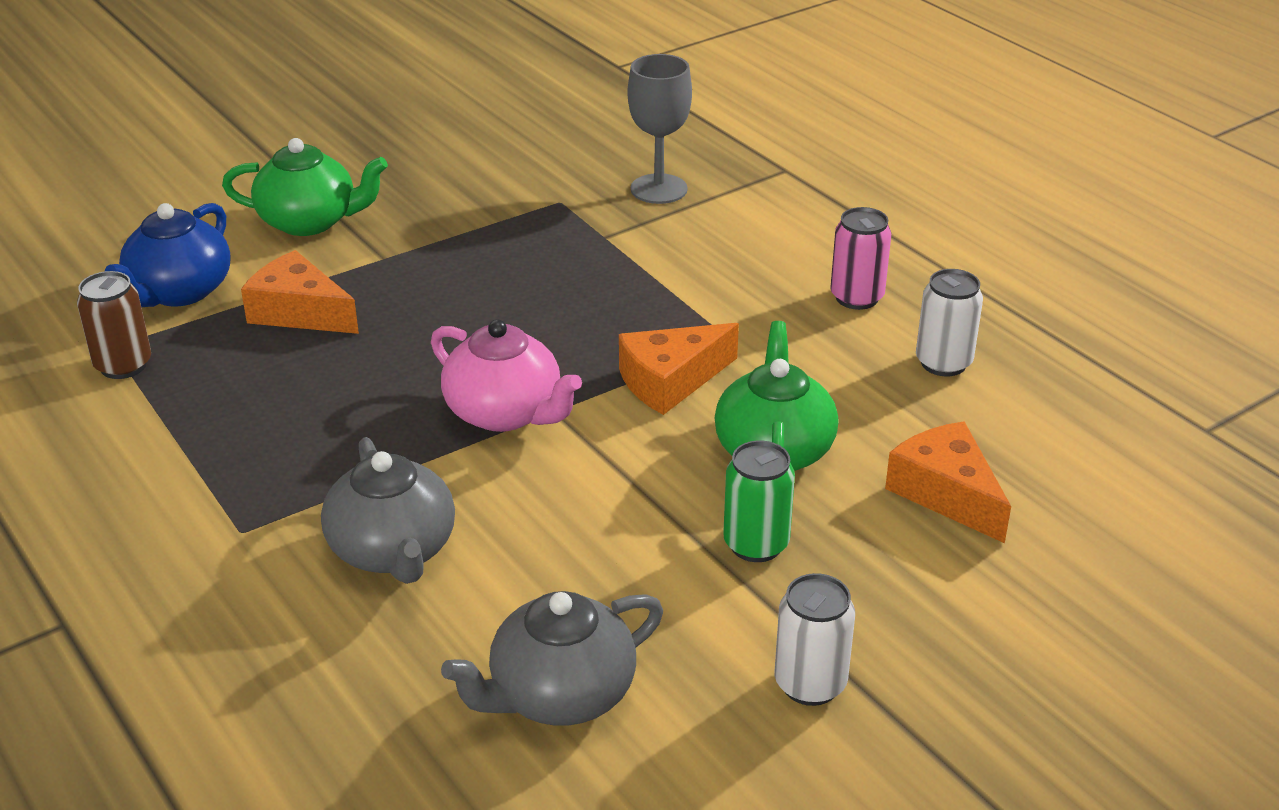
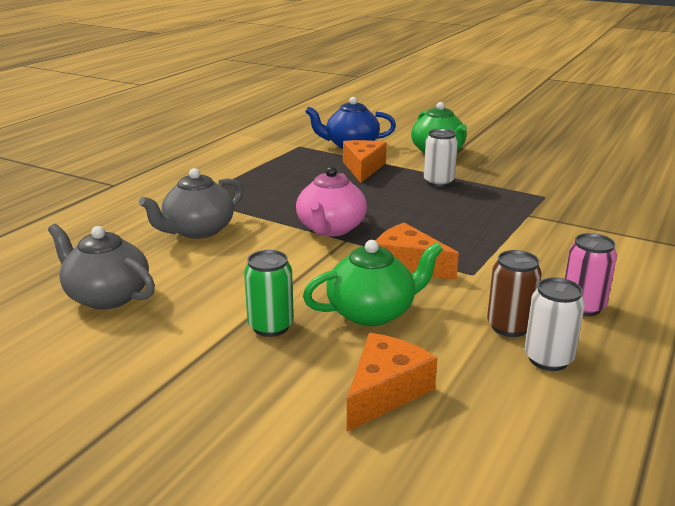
camera: 65 degrees right, 10 degrees down
(123, 365) = (288, 150): brown can -> brown can (509, 327)
(659, 189) = (603, 217): grey goblet -> none
(810, 684) = (145, 374): white can -> white can (438, 182)

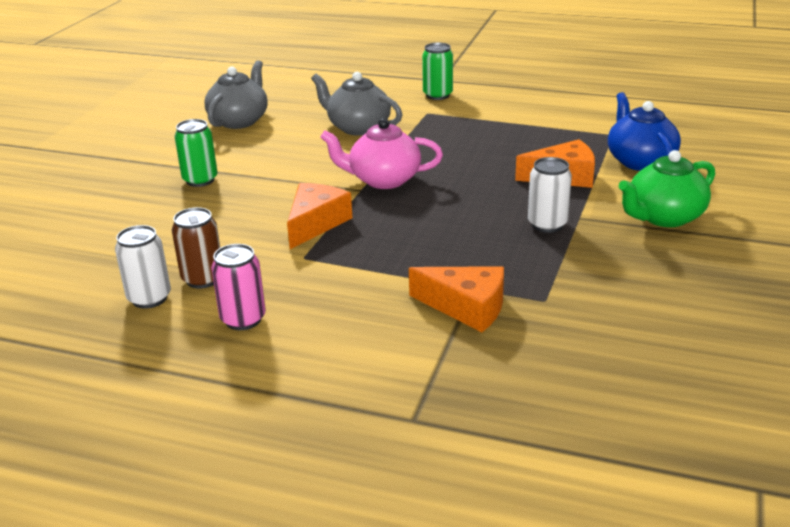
camera: 80 degrees right, 5 degrees up
(153, 190) = (437, 95): none -> green can
(372, 312) = (224, 215): green teapot -> none
(385, 391) = (112, 231): orange cheese -> orange cheese (466, 307)

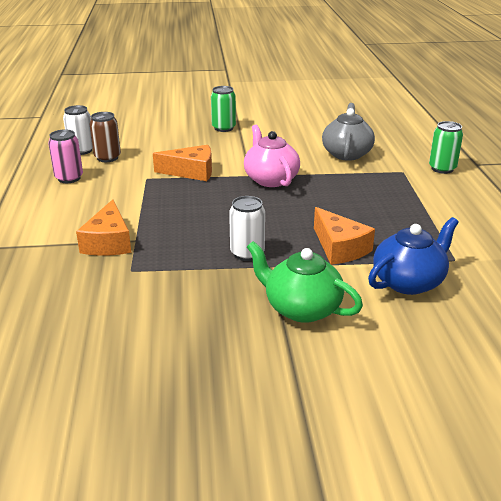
camera: 65 degrees right, 0 degrees up
(239, 121) = (317, 117): grey teapot -> none

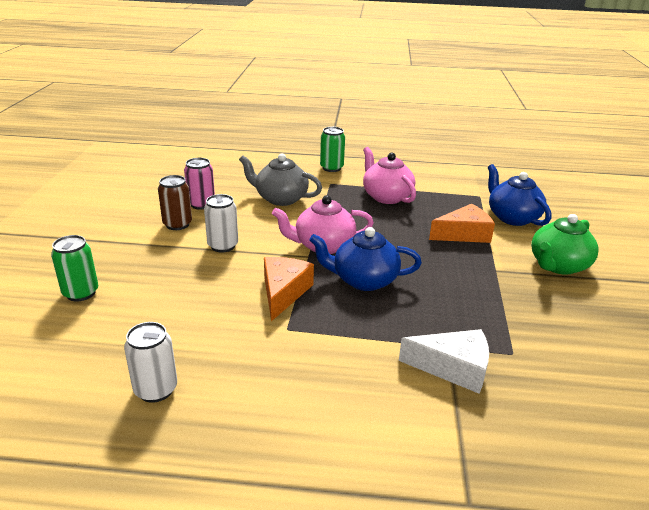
camera: 80 degrees left, 0 degrees up
(69, 178) = (258, 404): pink can -> pink can (201, 204)
(107, 158) = (201, 361): brown can -> brown can (177, 224)
(108, 242) = (453, 368): orange cheese -> white cheese
(221, 200) = (363, 280): none -> blue teapot
(223, 128) = (162, 256): green can -> green can (81, 293)
(247, 253) = (475, 279): white can -> white can (223, 246)
(397, 201) = (386, 196): none -> pink teapot

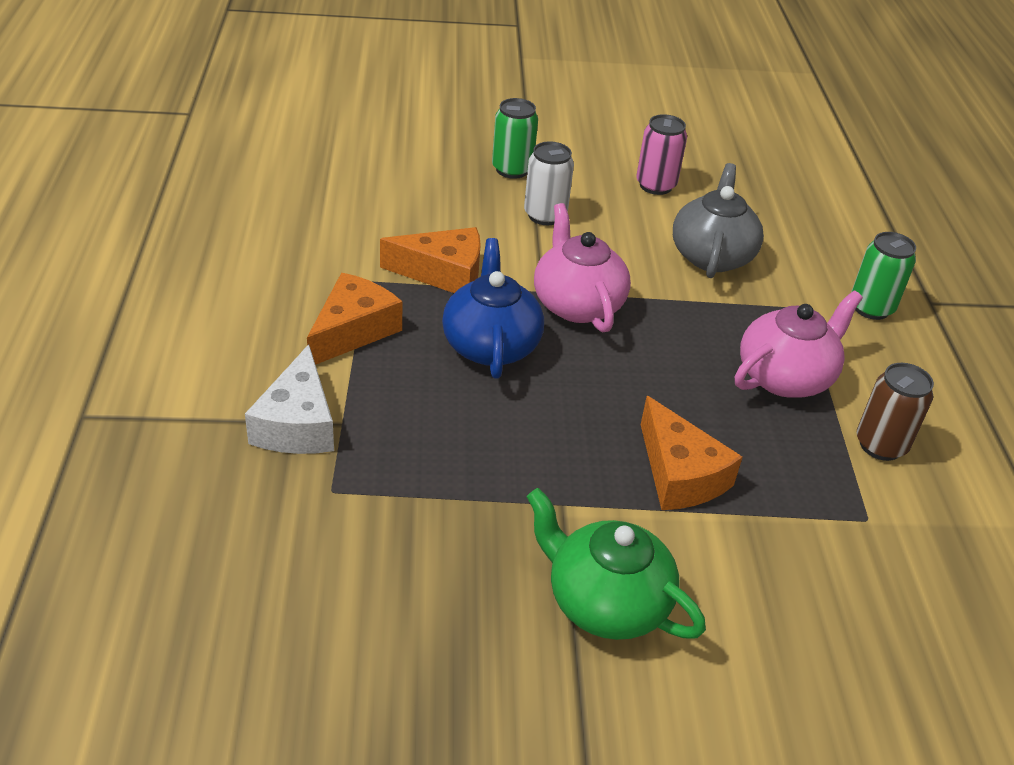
camera: 80 degrees right, 10 degrees up
(81, 293) = (414, 134): green can -> green can (512, 169)
(156, 389) = (258, 203): white can -> none
(177, 224) = (588, 173): brown can -> brown can (880, 445)
(348, 338) = (353, 331): none -> orange cheese
(512, 217) = (786, 561): blue teapot -> none

